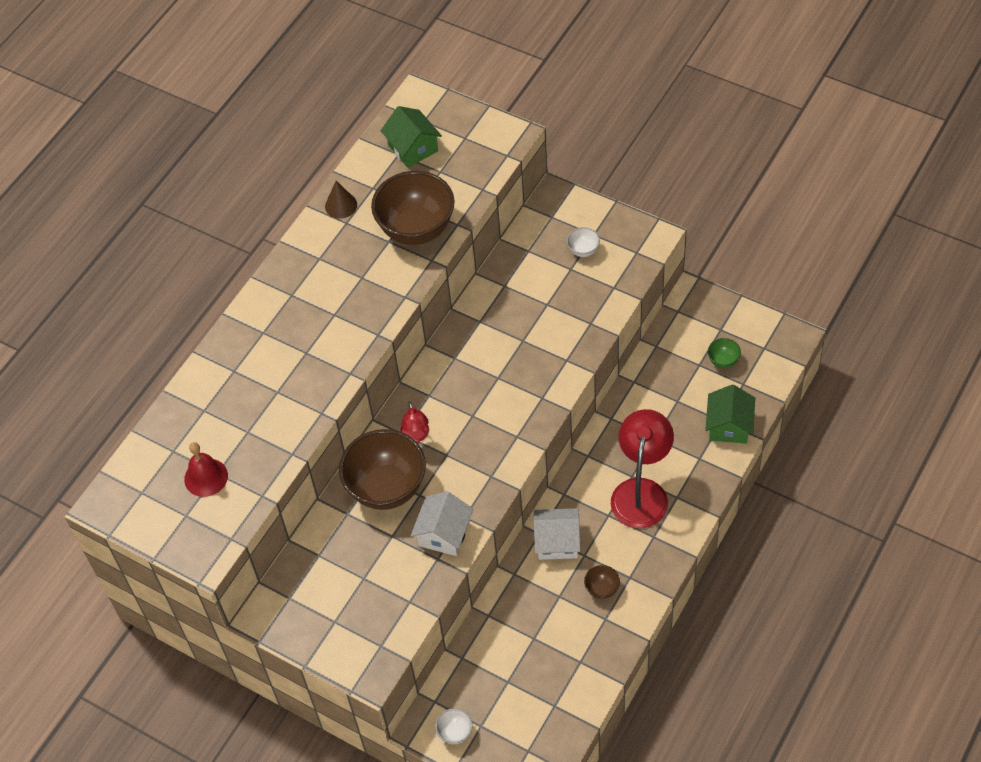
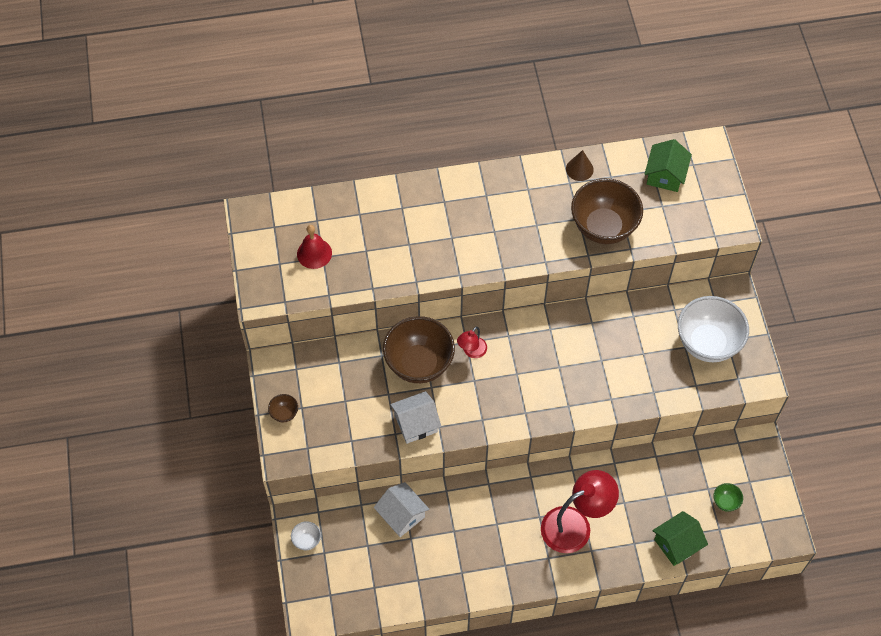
camera: 45 degrees right, 5 degrees up
(557, 542) = (492, 499): white house -> white house (402, 515)
(583, 250) = (707, 343): white bowl -> white bowl, size x2.39
(602, 589) = (481, 554): brown bowl -> brown bowl (284, 414)

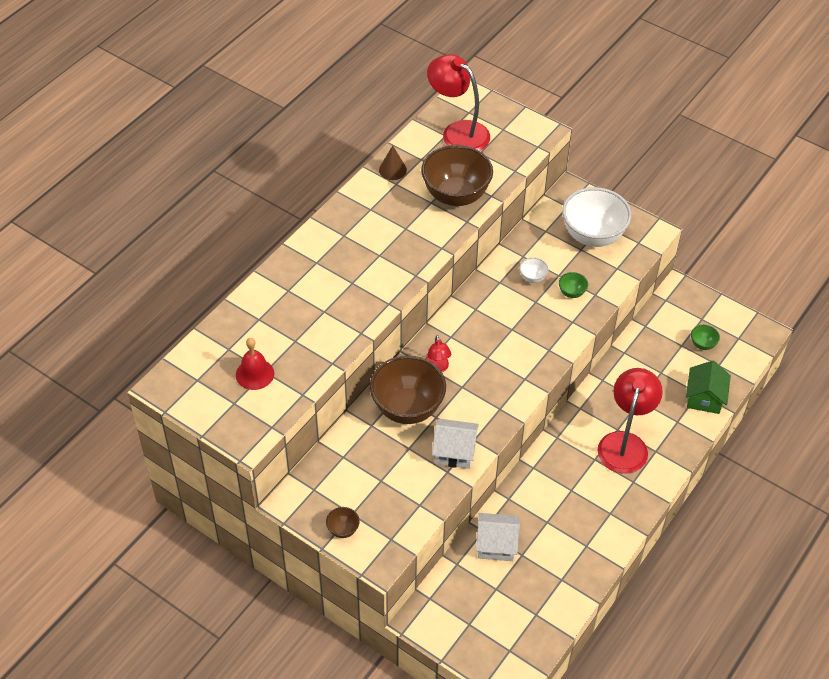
camera: 45 degrees left, 10 degrees down
(307, 540) = (445, 627): white bowl -> white bowl (532, 278)
(416, 423) = (454, 451): white house -> white house turned 75 degrees clockwise
(637, 376) = (571, 293): none -> green bowl
(665, 175) = (458, 132): green house -> red lamp

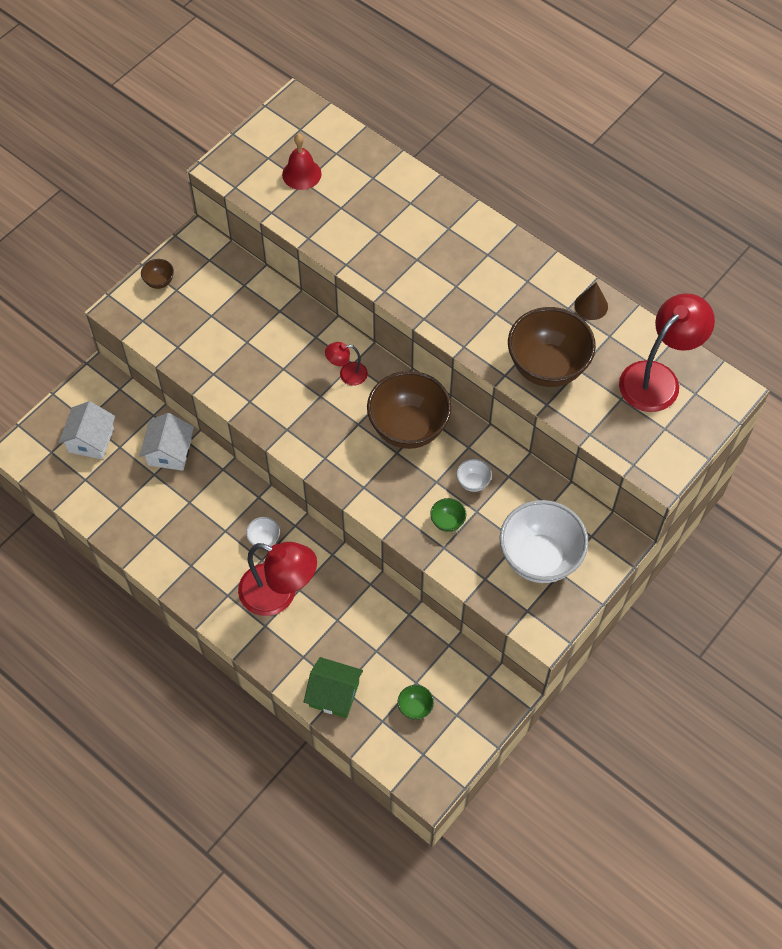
camera: 95 degrees right, 10 degrees up
(407, 408) = (297, 343): brown bowl -> brown bowl (408, 428)
(454, 451) = (236, 382): white house -> white house (91, 440)
(574, 459) = (264, 539): none -> white bowl

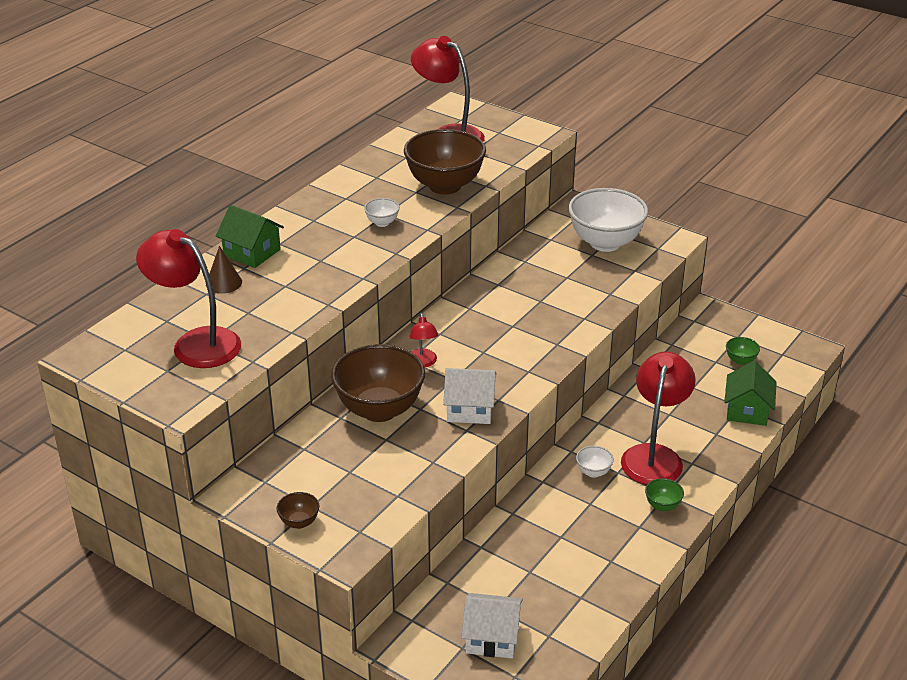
camera: 95 degrees left, 25 degrees down
(169, 452) = (497, 561): white house -> white house (470, 409)
(301, 174) = (196, 343): red bell -> red lamp
(408, 428) = (483, 320): brown bowl -> brown bowl (379, 410)
(434, 208) = (252, 252): none -> green house
(447, 522) = (582, 292): green bowl -> green bowl (662, 506)
(473, 482) = (536, 280): white bowl -> white bowl (382, 223)
(591, 306) = (373, 166): brown cone -> brown cone (224, 283)

